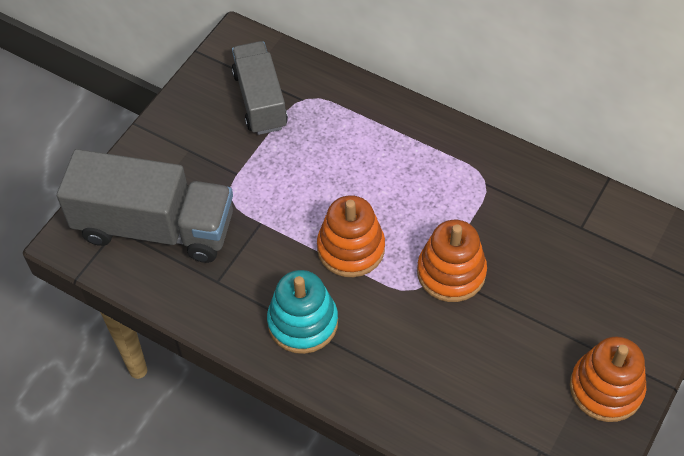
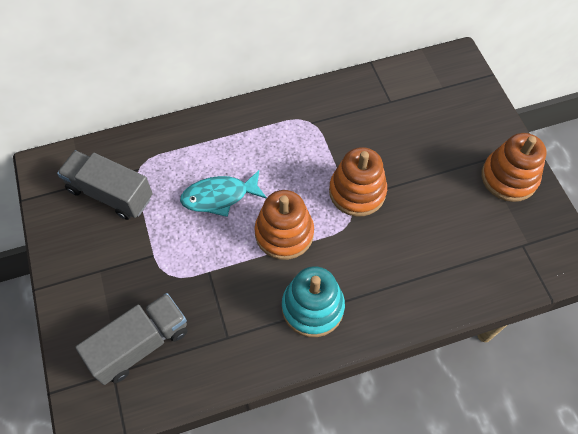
camera: 50 degrees left, 5 degrees up
(155, 227) = (140, 344): grey truck -> grey truck, size x0.65
(336, 175) = (219, 197): none -> turquoise fish

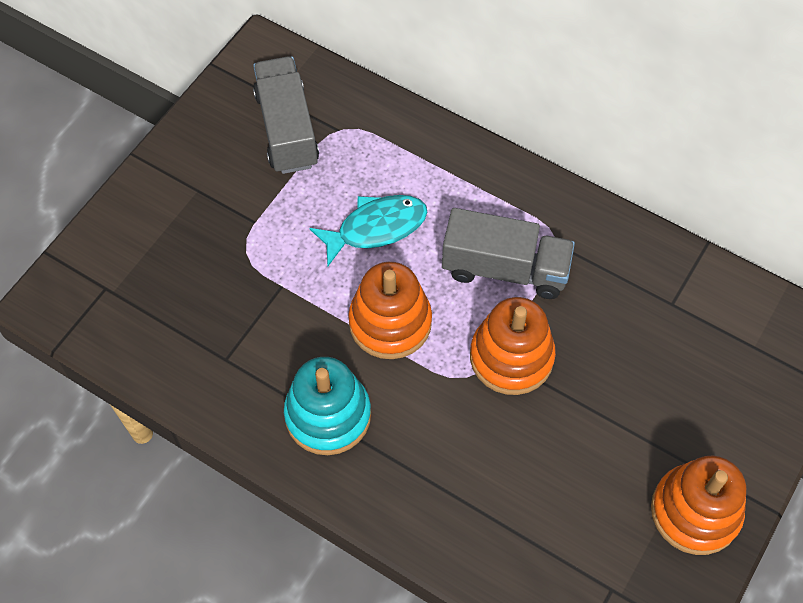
camera: 50 degrees right, 0 degrees up
(140, 344) = (152, 288): grey truck -> grey truck (505, 269)
(219, 197) = (376, 228): turquoise fish -> turquoise fish turned 120 degrees clockwise

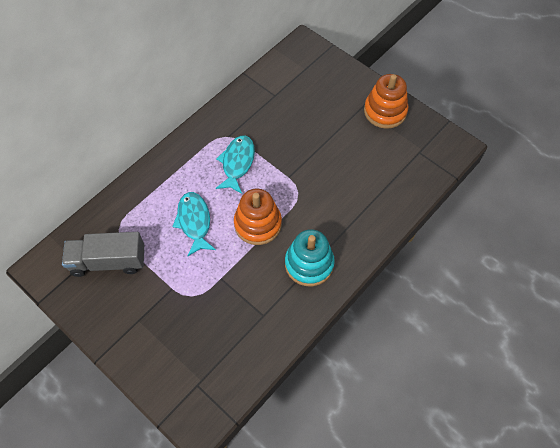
camera: 80 degrees left, 0 degrees up
(505, 269) = (237, 163): grey truck -> turquoise fish
(511, 357) = (290, 170): orange stacking toy -> none

